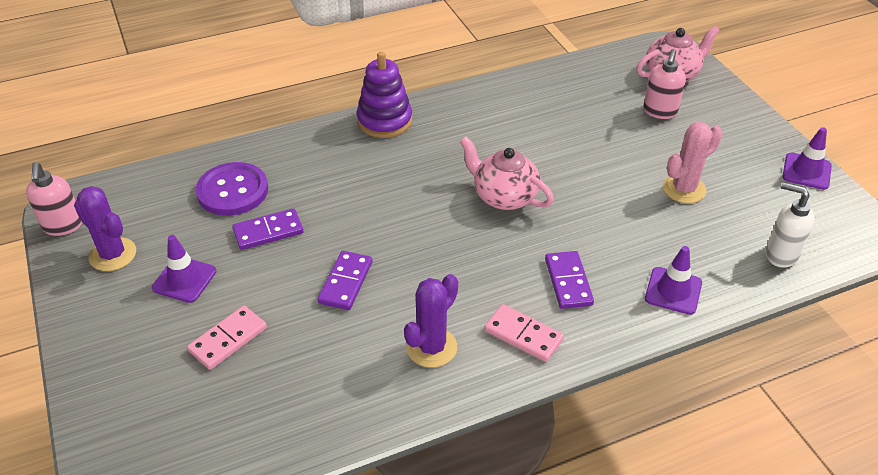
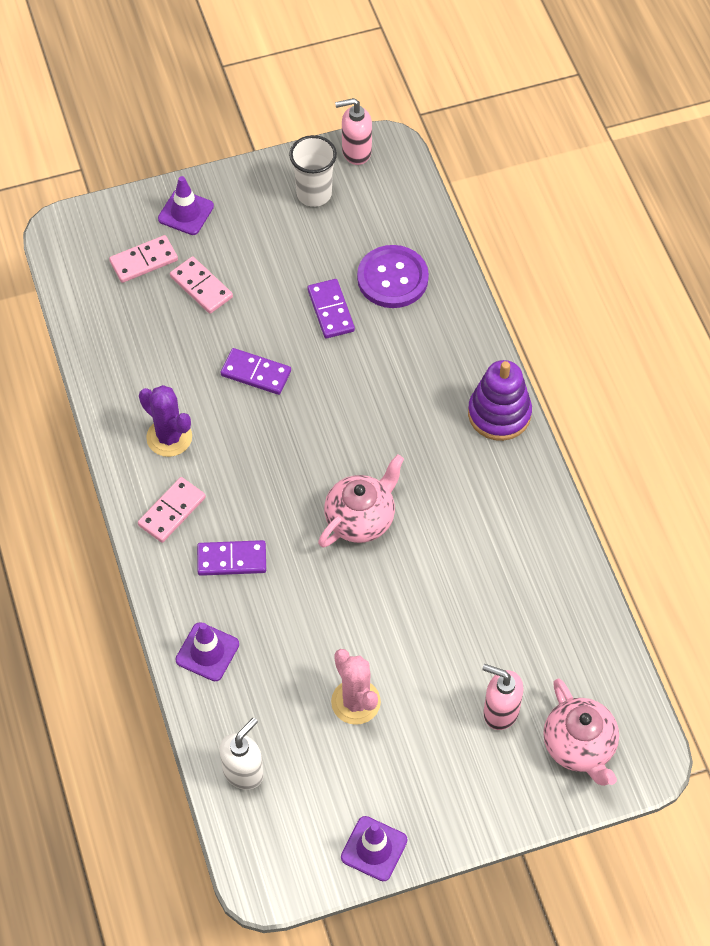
camera: 95 degrees right, 15 degrees up
(113, 254) = (314, 194): purple cactus -> white cup
(182, 400) = (143, 261): none -> pink domino
(184, 280) = (275, 250): purple traffic cone -> purple traffic cone (186, 212)

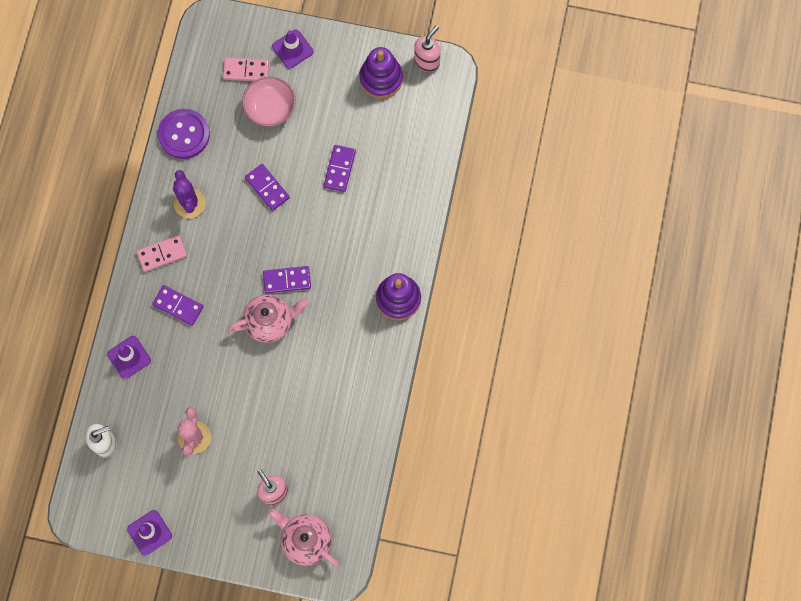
camera: 30 degrees right, 15 degrees up
(201, 287) = (270, 108): pink domino -> pink bowl
(314, 194) = (381, 78): white cup -> purple stacking toy
(349, 462) = (287, 280): none -> purple domino
(356, 152) = (427, 61): pink soap dispenser -> pink soap dispenser turned 105 degrees clockwise
(392, 278) = (392, 167): purple button -> purple button (184, 134)
(579, 746) = (305, 540): pink teapot -> pink teapot turned 120 degrees clockwise

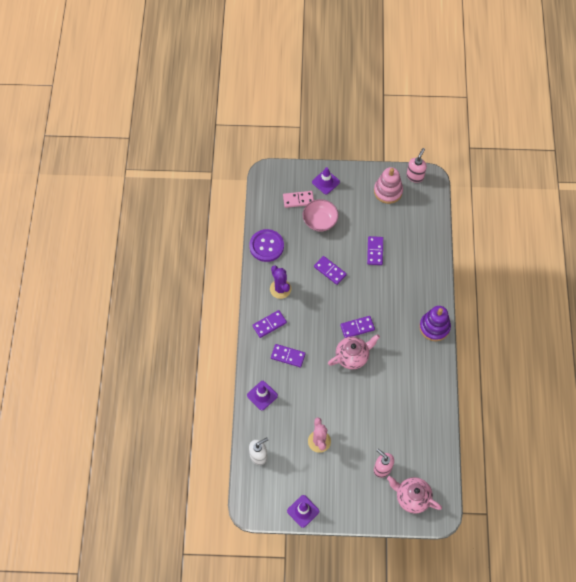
camera: 10 degrees left, 10 degrees down
(162, 254) = (269, 324): pink domino -> purple domino
(381, 78) = (388, 191): purple stacking toy -> pink stacking toy

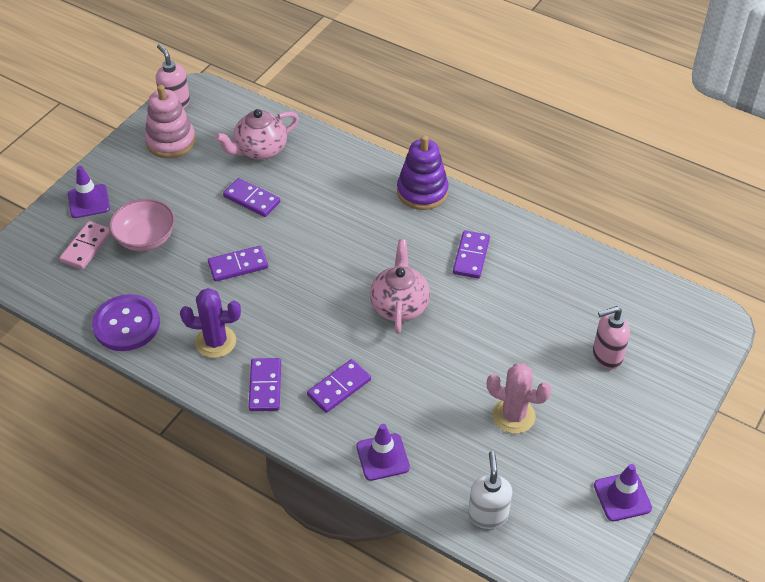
camera: 60 degrees left, 15 degrees down
(357, 327) = (357, 277): purple domino -> purple domino (471, 256)
(412, 497) = (673, 342): pink teapot -> pink teapot (260, 150)

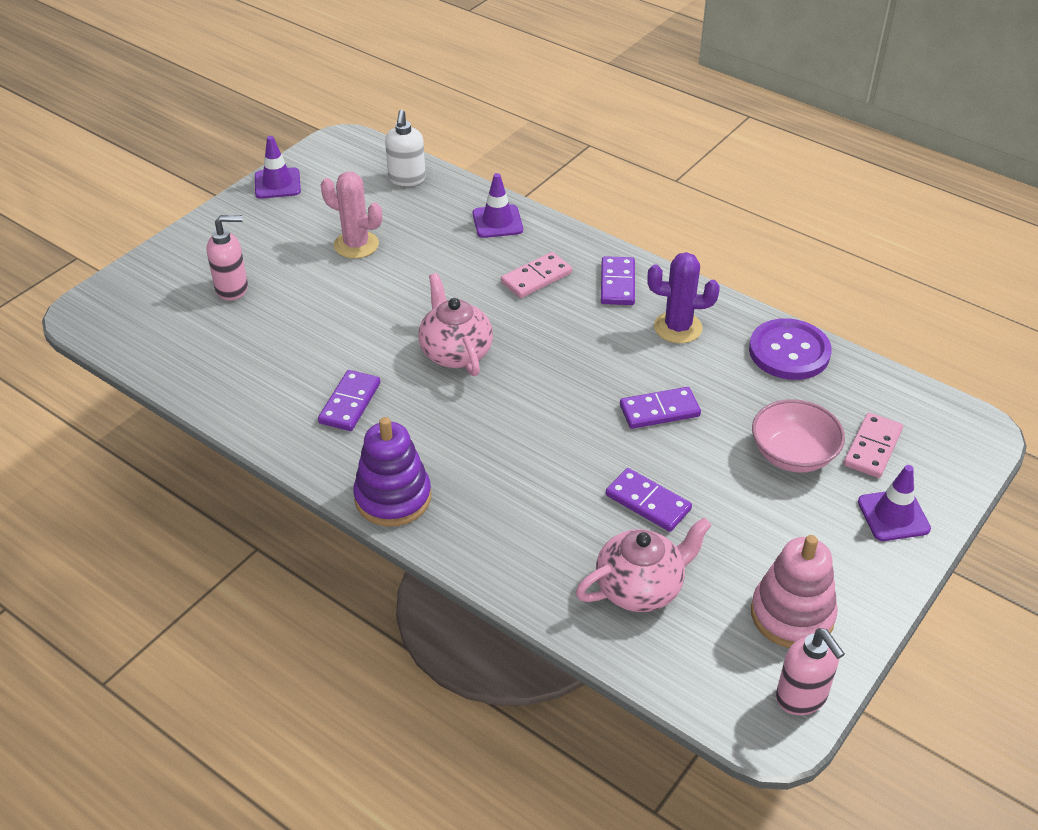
camera: 175 degrees left, 5 degrees down
(339, 388) = (536, 278): purple domino -> pink domino
(399, 305) = (455, 352): pink teapot -> pink teapot turned 150 degrees clockwise

